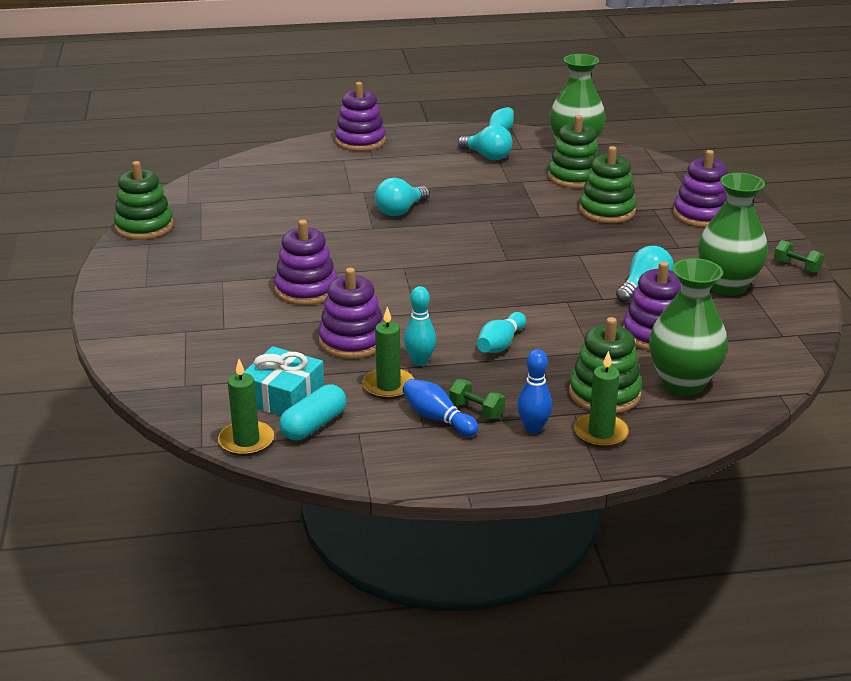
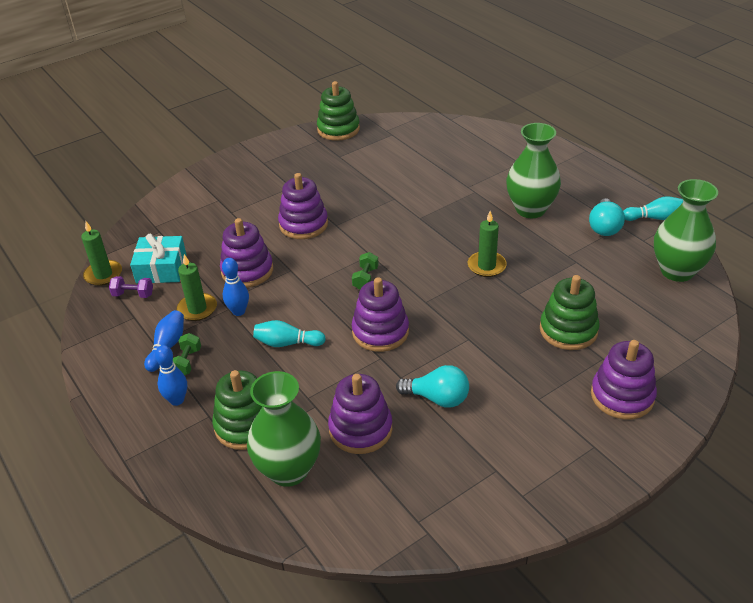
camera: 65 degrees right, 10 degrees up
(314, 425) = (133, 294): turquoise capsule -> purple dumbbell
(360, 141) = (559, 157): purple stacking toy -> purple stacking toy (380, 332)
(400, 211) = (459, 220): turquoise light bulb -> none
(420, 361) = (239, 311): turquoise bowling pin -> blue bowling pin
(574, 177) = (617, 289): green stacking toy -> none
(600, 433) = (187, 440): green candle -> green candle (486, 266)
(727, 286) = (486, 454): green vase -> green vase (530, 209)
(796, 267) = (571, 499): green dumbbell -> green dumbbell (365, 278)

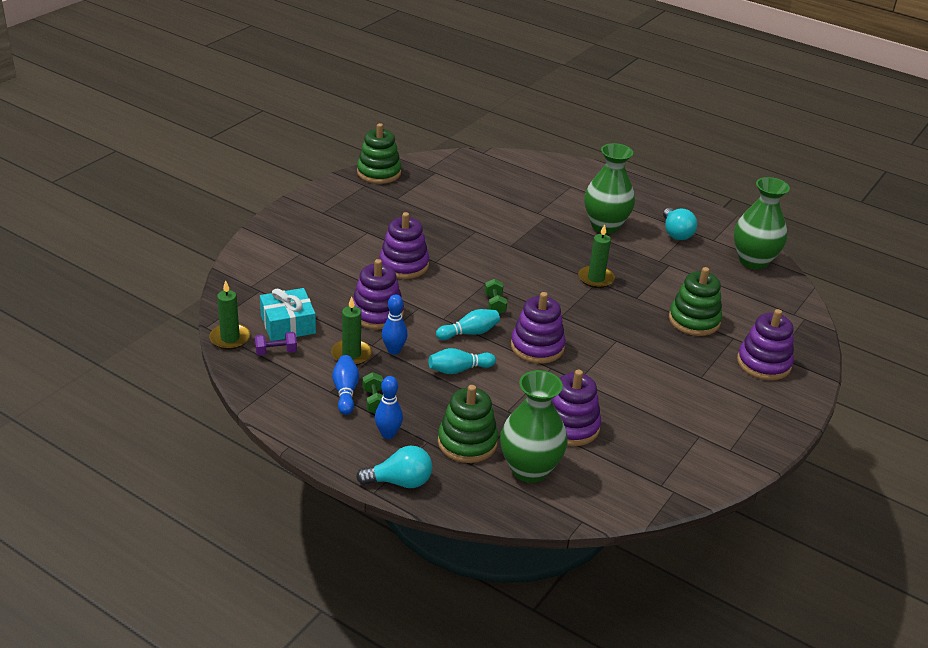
camera: 25 degrees left, 5 degrees down
(437, 398) = (619, 391): turquoise light bulb -> turquoise light bulb (400, 482)
(655, 218) = (712, 220): turquoise bowling pin -> turquoise bowling pin (469, 333)

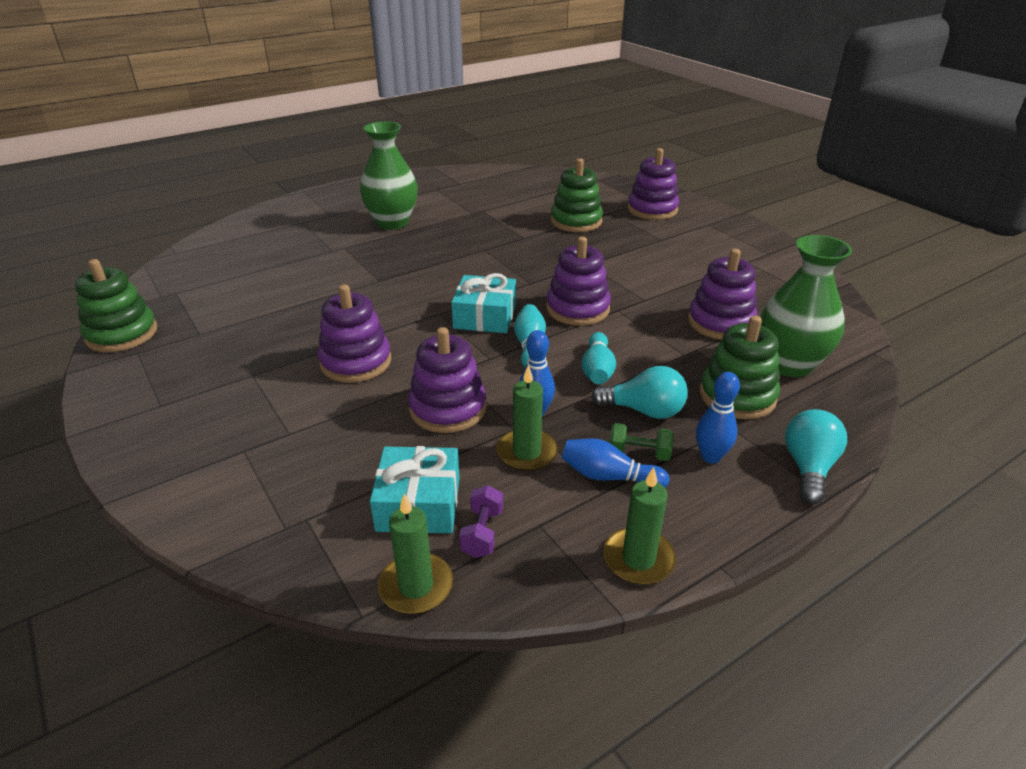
camera: 65 degrees left, 0 degrees up
(495, 304) = (485, 316): green dumbbell -> turquoise gift
(596, 279) = (479, 249): green candle -> green candle (638, 559)
(676, 233) = (435, 195): turquoise light bulb -> turquoise light bulb (644, 410)
(753, 261) = (504, 177): green vase -> none

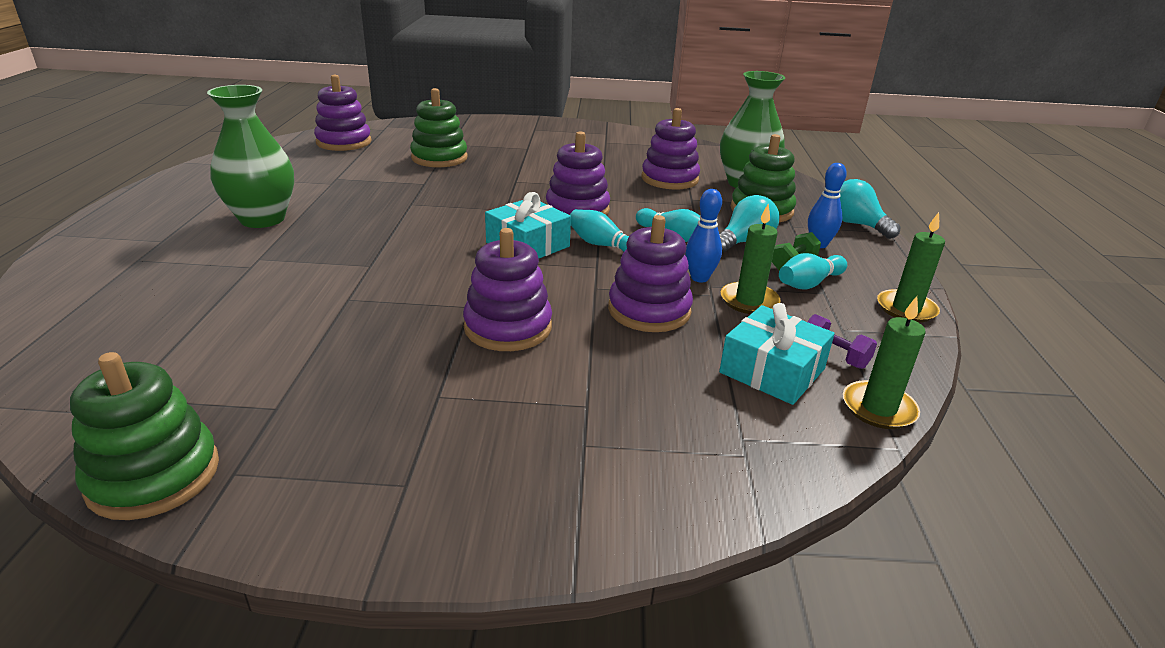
camera: 55 degrees left, 5 degrees down
(609, 476) = (809, 283): blue bowling pin -> turquoise bowling pin
(652, 210) = (477, 132): purple stacking toy -> purple stacking toy (344, 142)

